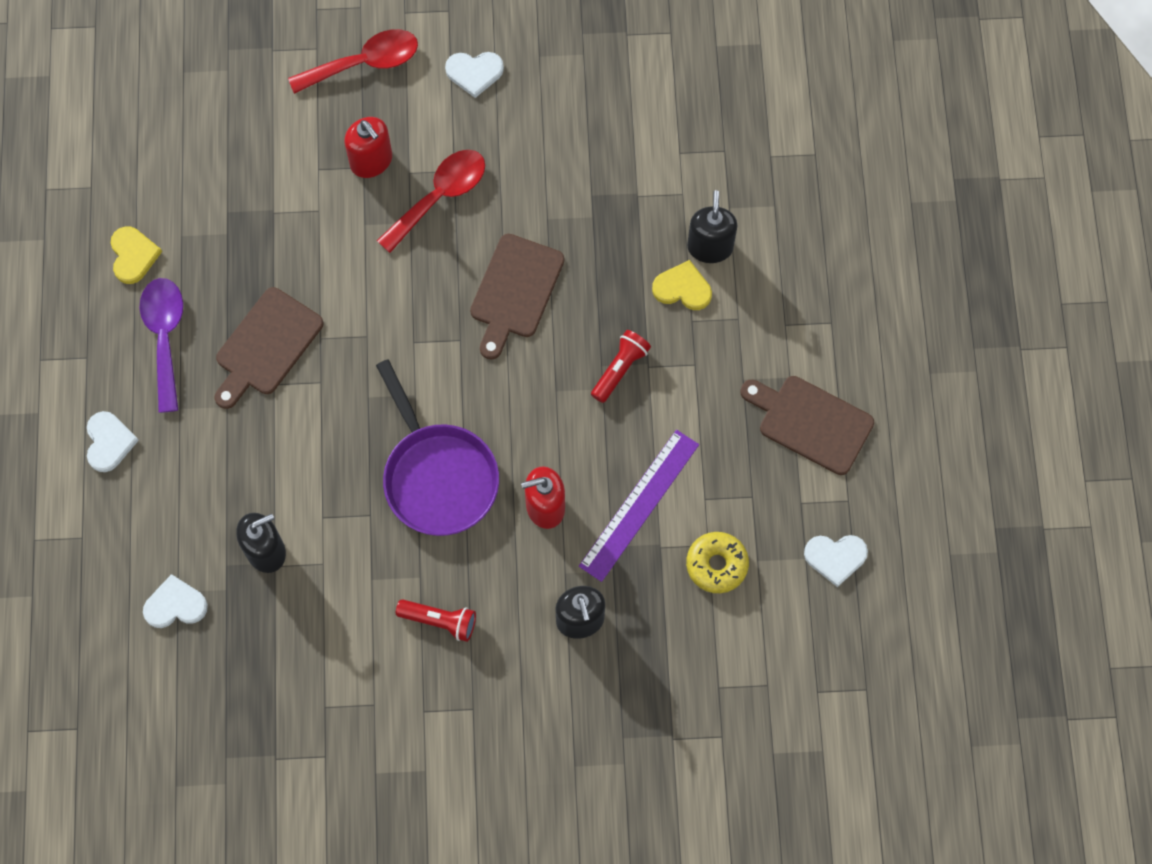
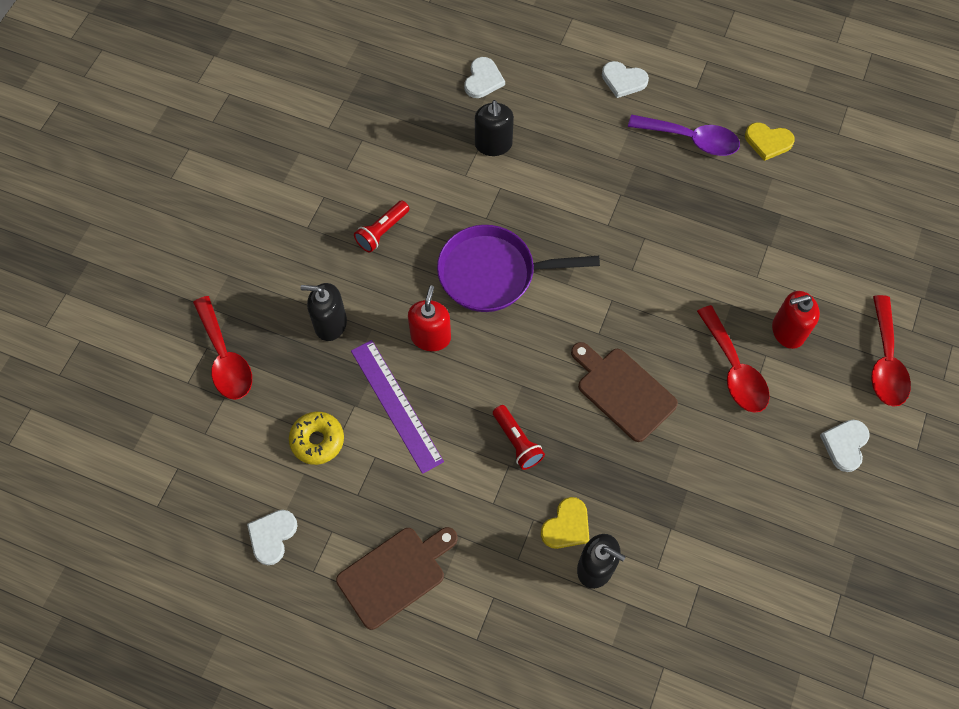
camera: 115 degrees right, 5 degrees down
(266, 346) = (654, 200): brown cutting board -> none
(674, 711) = (225, 358): none -> red spoon

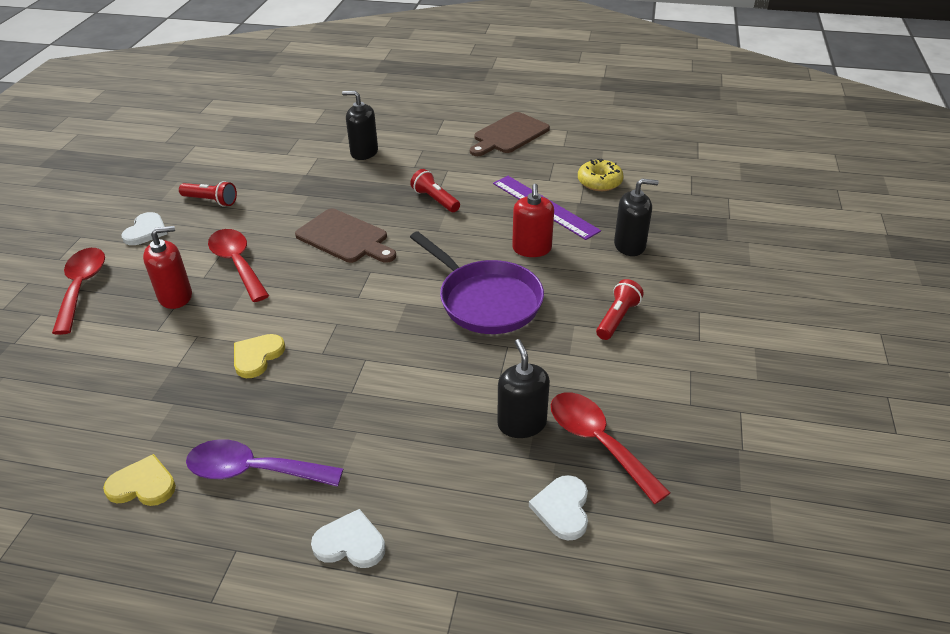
camera: 170 degrees right, 25 degrees down
(225, 358) = (708, 214): red spoon -> red spoon (597, 442)
(272, 536) = (605, 139): white heart -> none
(493, 273) = (486, 300): purple pan -> purple pan turned 60 degrees clockwise
(567, 526) = (387, 166): yellow heart -> yellow heart (257, 356)
(781, 491) = (211, 201): none -> red flashlight

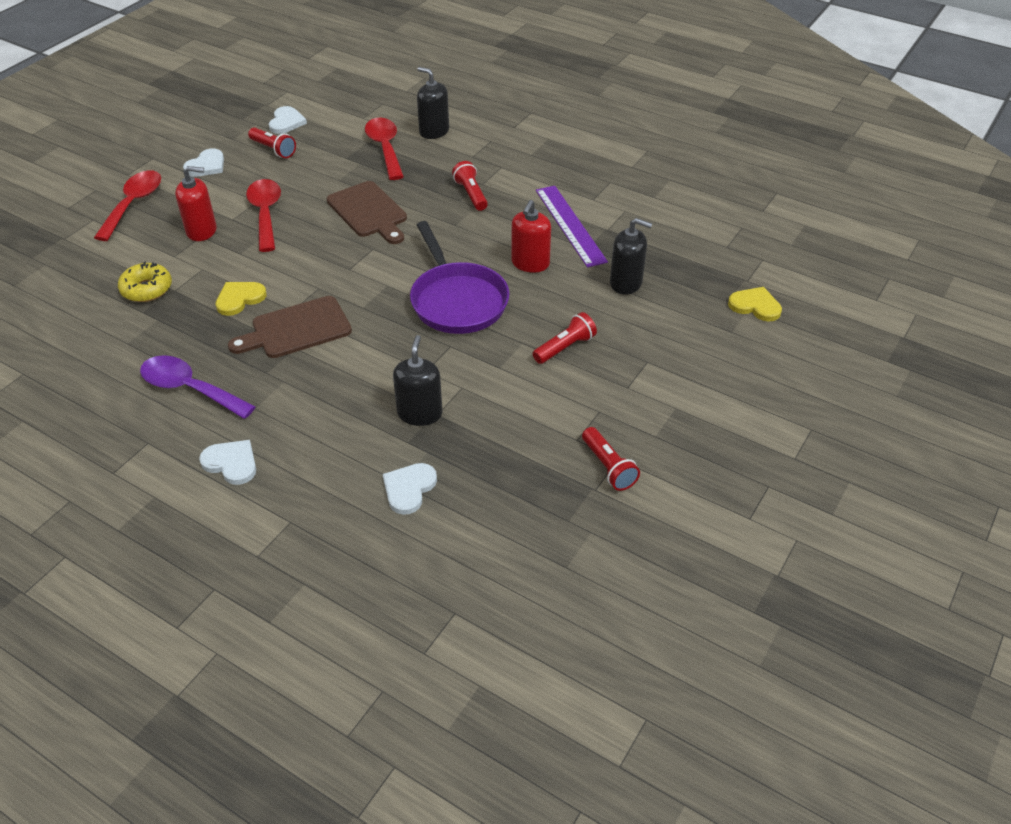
camera: 20 degrees right, 5 degrees up
(143, 485) = (106, 375): yellow heart -> yellow heart (755, 306)
(210, 173) = (286, 122): none -> white heart
(509, 135) = (584, 143): brown cutting board -> brown cutting board (296, 329)
(597, 442) = (473, 447): red spoon -> red spoon (385, 148)
(599, 182) = (641, 212): yellow donut -> yellow donut (147, 289)
(738, 423) = (608, 467): none -> red flashlight

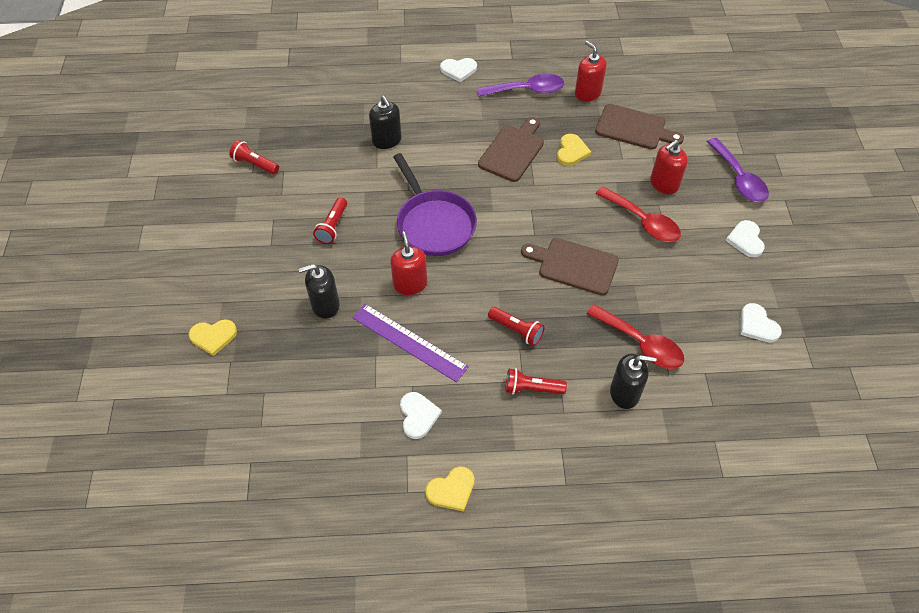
camera: 145 degrees right, 10 degrees up
(133, 204) = (739, 178): red spoon -> purple spoon
(133, 349) = (587, 93): none -> red soap dispenser
(147, 289) = (634, 128): yellow donut -> brown cutting board
(273, 150) = (722, 286): red flashlight -> red flashlight (531, 388)
(409, 489) = (356, 102): white heart -> white heart (418, 415)
(457, 301) = (434, 224): purple pan -> purple pan turned 150 degrees counterclockwise
(614, 139) = (451, 490): none -> yellow heart

